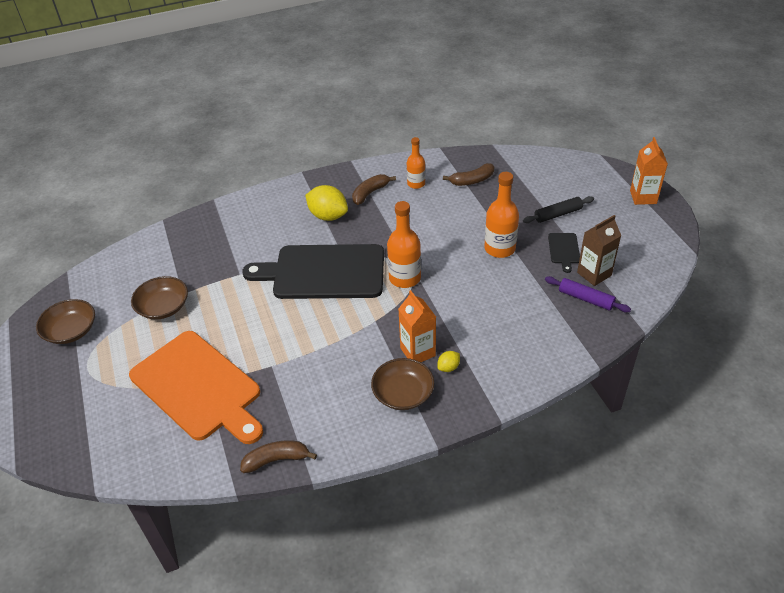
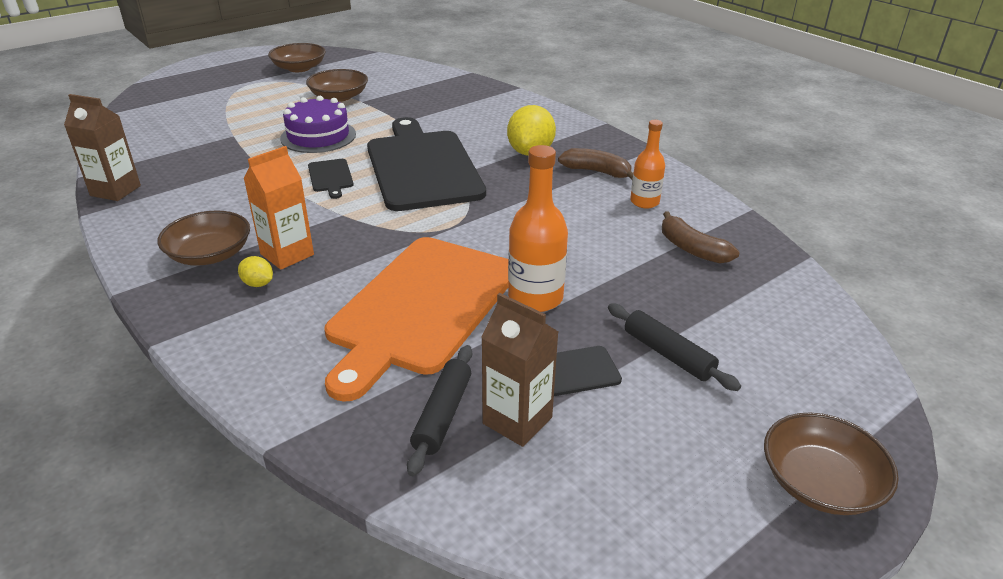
camera: 70 degrees right, 10 degrees down
(198, 387) = (225, 133): orange cutting board -> orange cutting board (421, 307)
(239, 326) = (318, 136): none -> purple cake
(277, 460) = (115, 191): brown banana -> brown carton
(316, 323) = (330, 177): none -> black cutting board
(405, 278) = (432, 223): orange bottle -> none
(585, 299) = (442, 415): purple rolling pin -> black rolling pin
(643, 197) = (820, 482): orange carton -> brown bowl

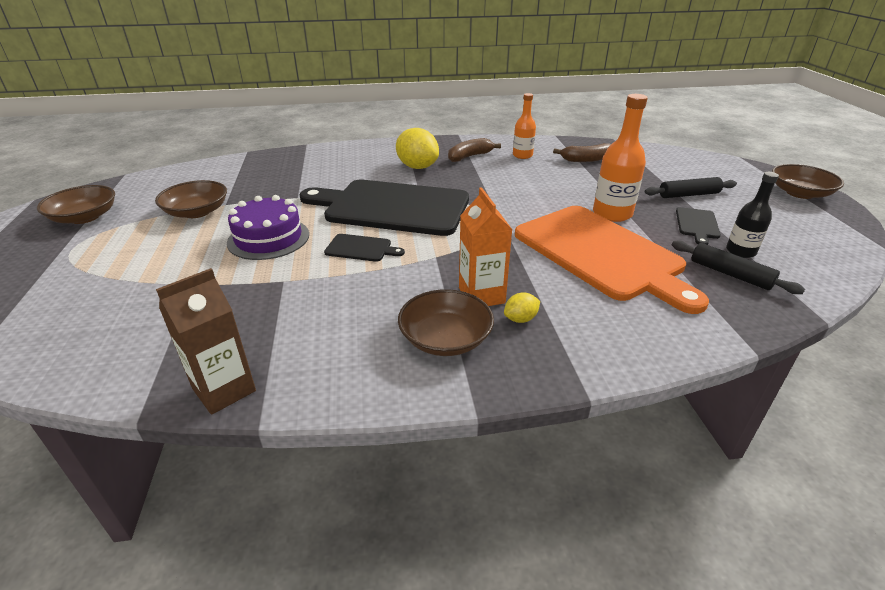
camera: 60 degrees left, 0 degrees up
(517, 420) = (740, 251): brown carton -> black bottle

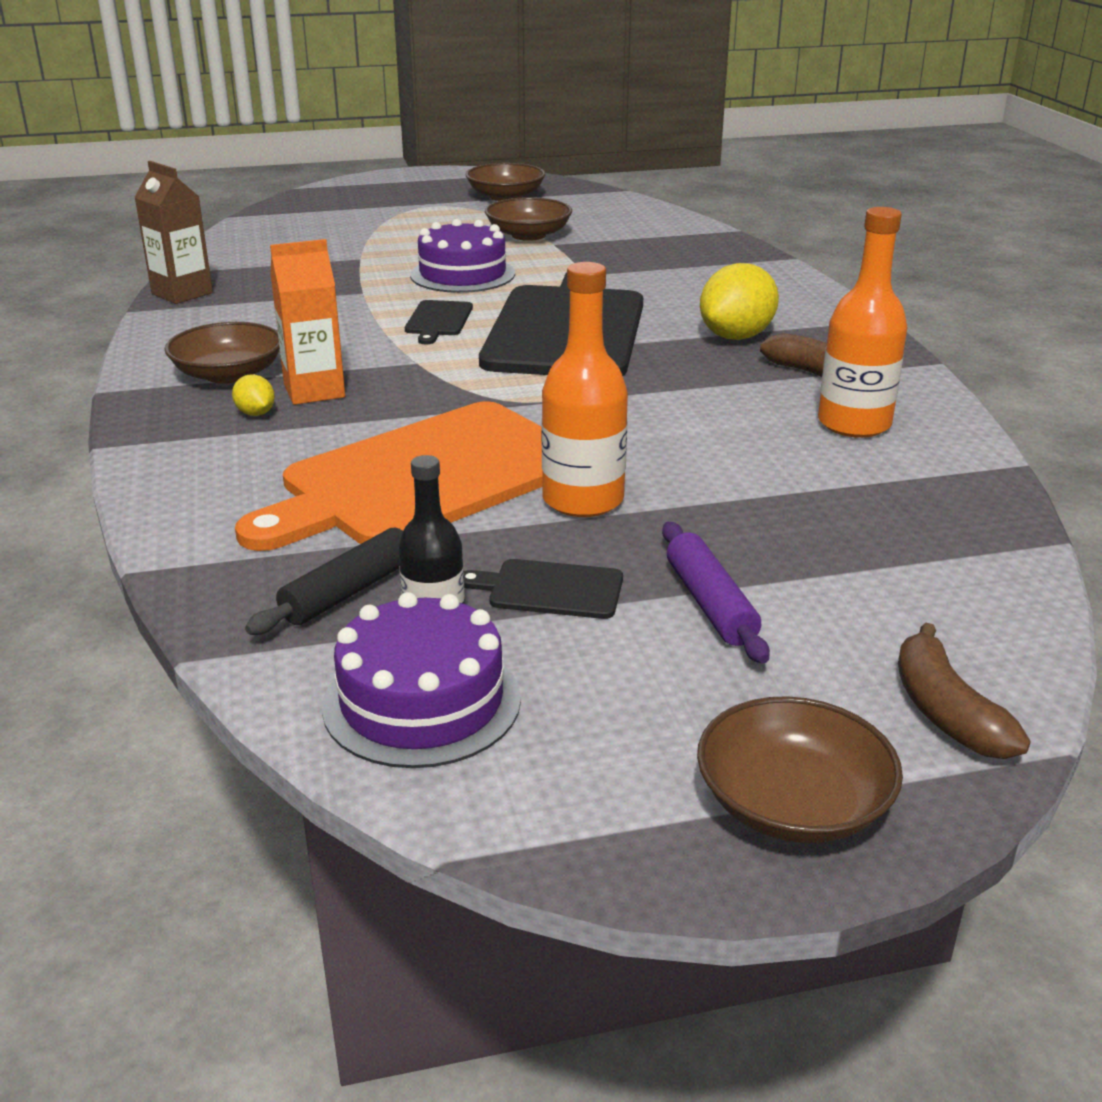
camera: 85 degrees right, 5 degrees down
(522, 155) = (854, 424): orange bottle -> orange bottle, size x1.56
(586, 159) = (873, 493): brown banana -> brown banana (945, 711)
(689, 195) = (710, 604): black rolling pin -> purple rolling pin
(802, 254) = (422, 702): none -> purple cake

